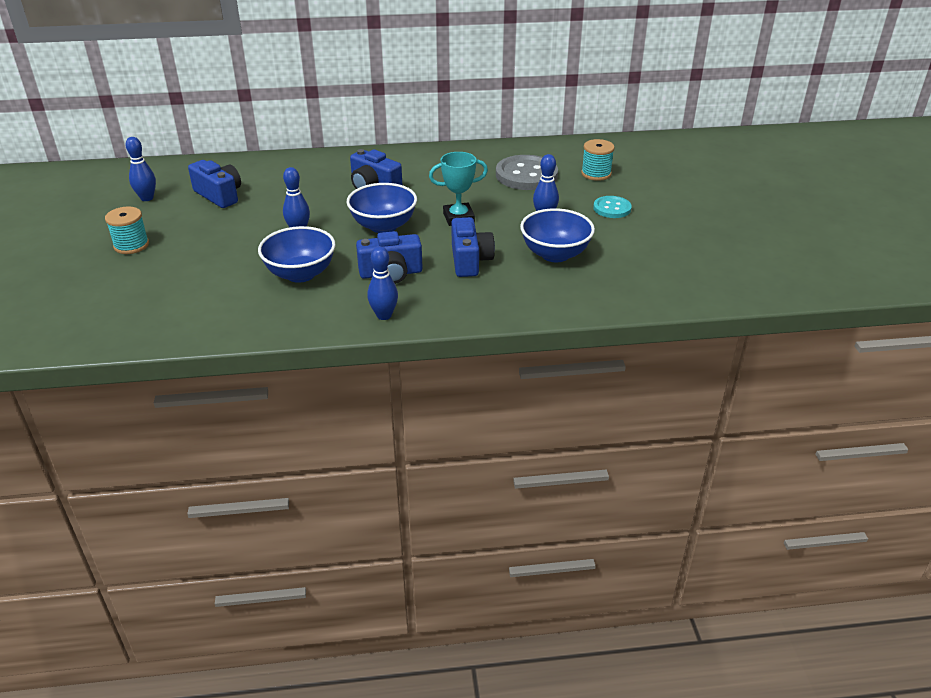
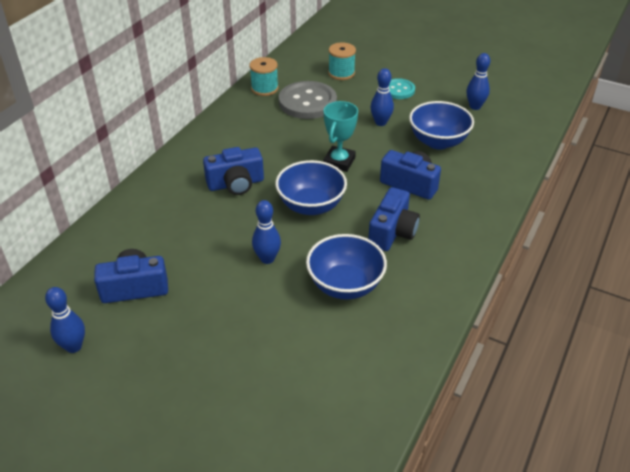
camera: 55 degrees left, 5 degrees up
(131, 245) = (169, 392): turquoise spool -> turquoise spool (264, 88)
(384, 315) = (453, 261): blue bowling pin -> blue bowling pin (475, 106)

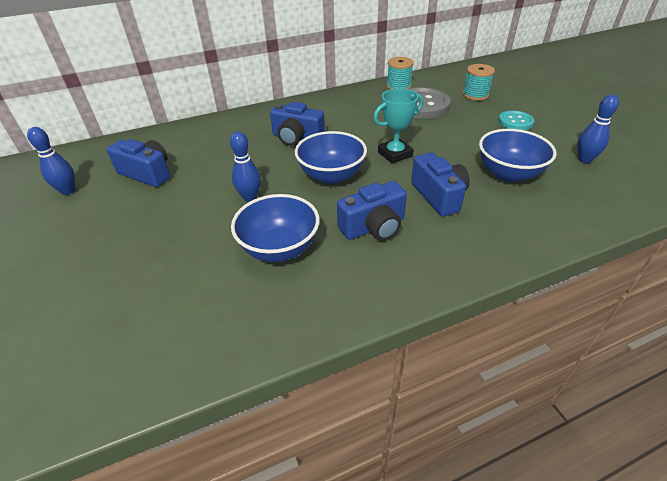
camera: 40 degrees right, 0 degrees up
(380, 123) = (468, 139): blue bowling pin -> none

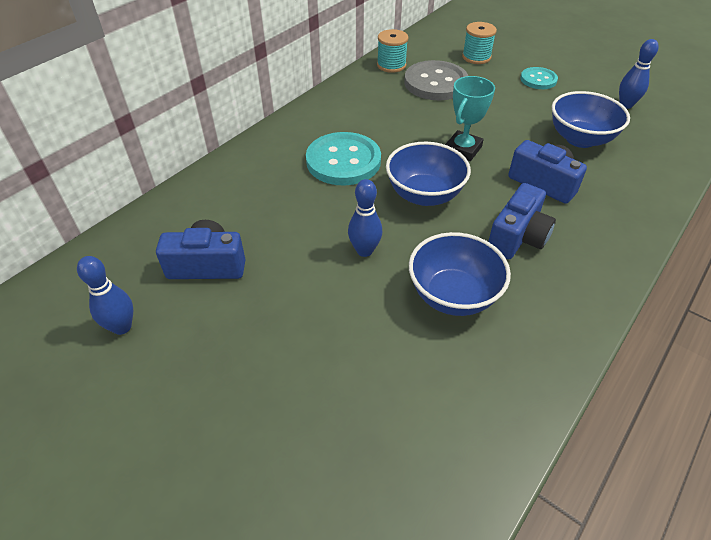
camera: 30 degrees left, 5 degrees up
(297, 138) = (343, 161): blue camera -> turquoise button

